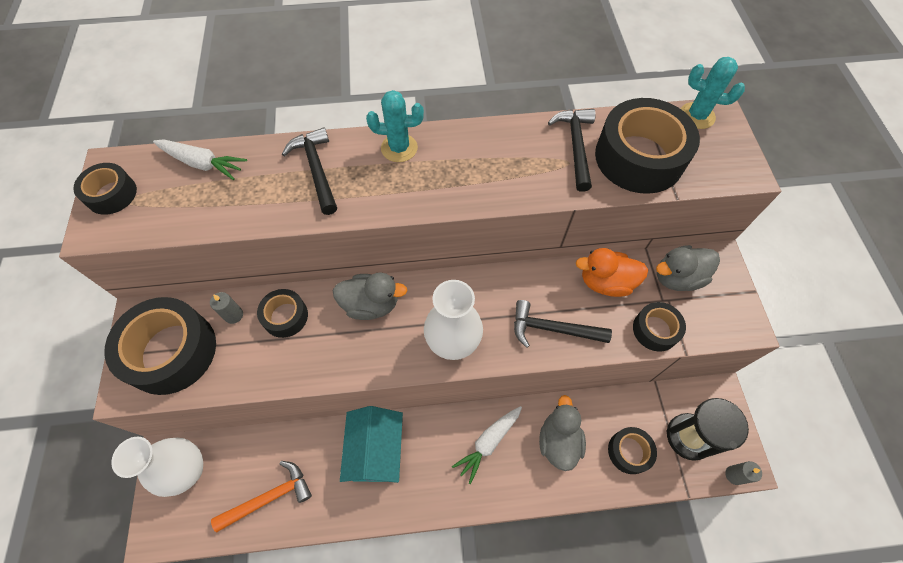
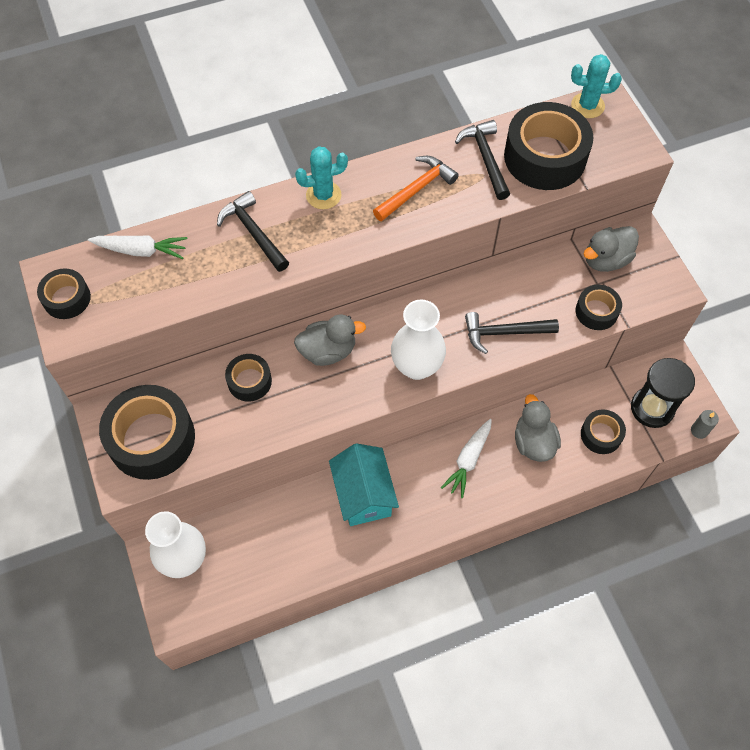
camera: 15 degrees left, 0 degrees up
(234, 315) = (198, 392): grey candle -> none
(269, 497) = (274, 561): orange hammer -> orange hammer (416, 189)
(605, 282) = (542, 279): orange duck -> none

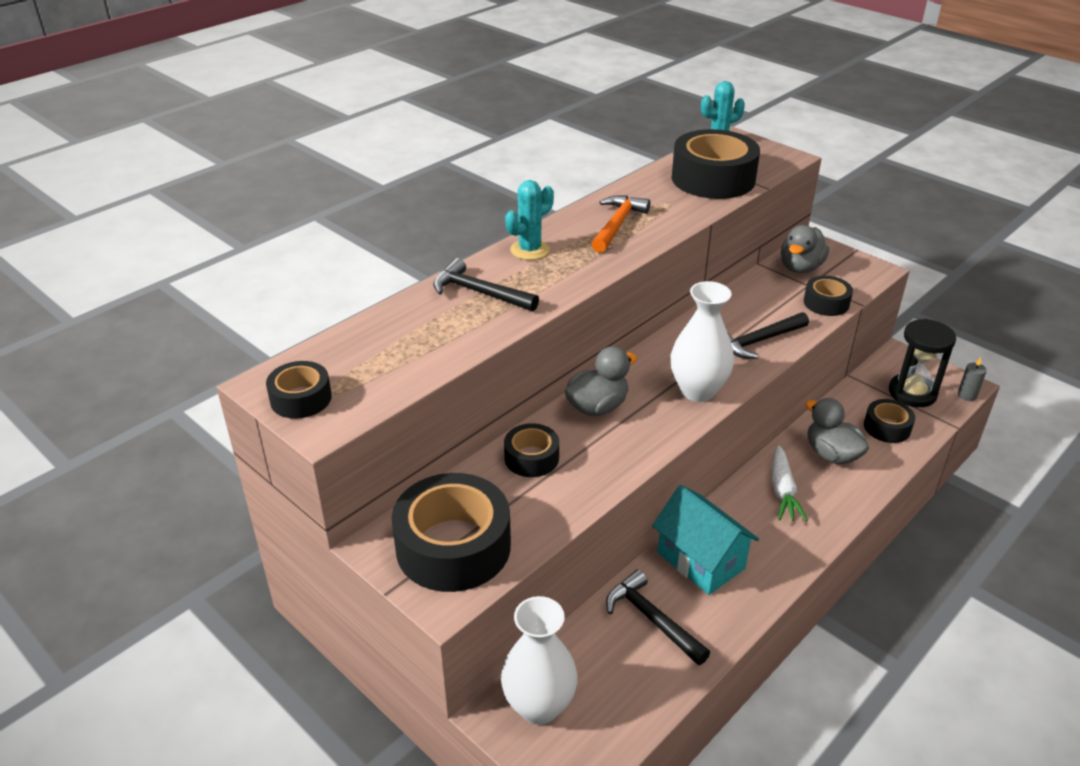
camera: 25 degrees left, 25 degrees down
(141, 250) = (363, 337): white carrot -> none
(485, 158) = (662, 191): black hammer -> black hammer (652, 619)

